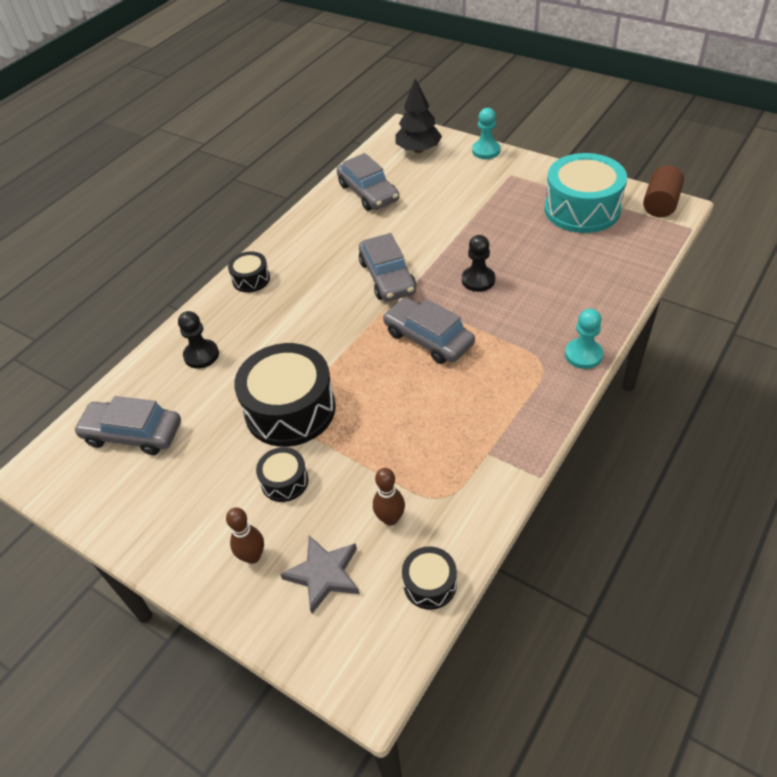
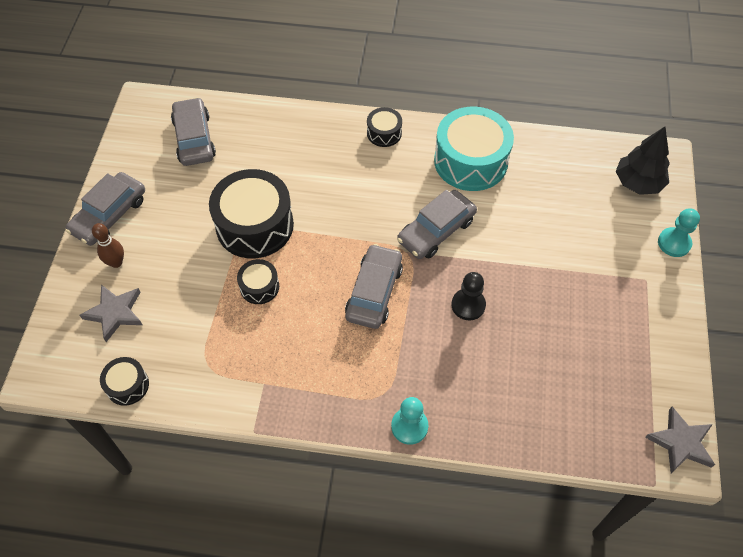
camera: 60 degrees right, 10 degrees up
(201, 355) = (285, 141): black pawn -> none
(284, 481) = (186, 253): black drum -> black drum (259, 287)
(368, 192) = (545, 168): grey car -> grey car (109, 215)
(390, 518) = (176, 337): brown bowling pin -> none
(582, 209) = (627, 365): turquoise drum -> turquoise drum (470, 161)
(660, 204) = (680, 442): brown cylinder -> grey star

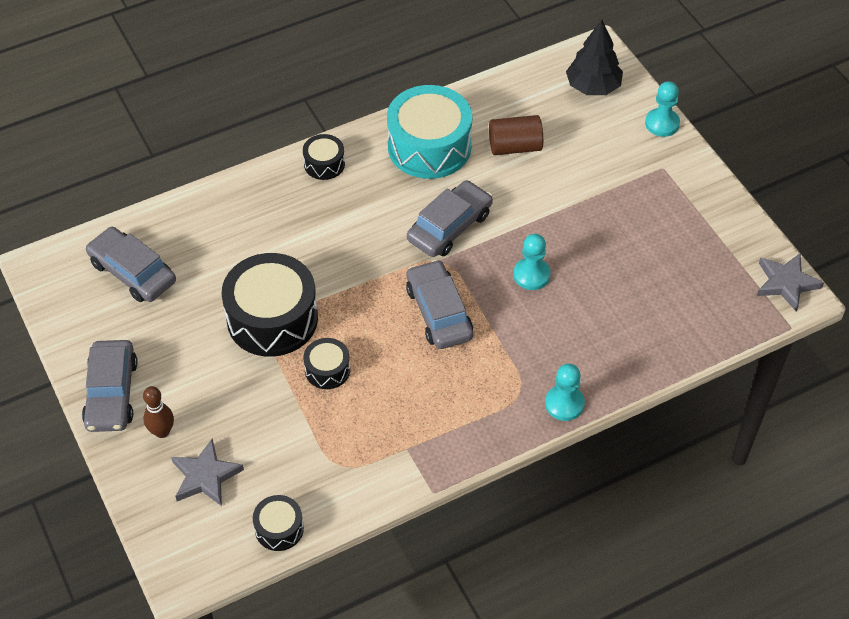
camera: 35 degrees left, 5 degrees down
(436, 230) = (450, 227): grey car -> grey car turned 150 degrees counterclockwise
(468, 305) = (531, 275): black pawn -> turquoise pawn
(536, 196) = (515, 147): none -> brown cylinder

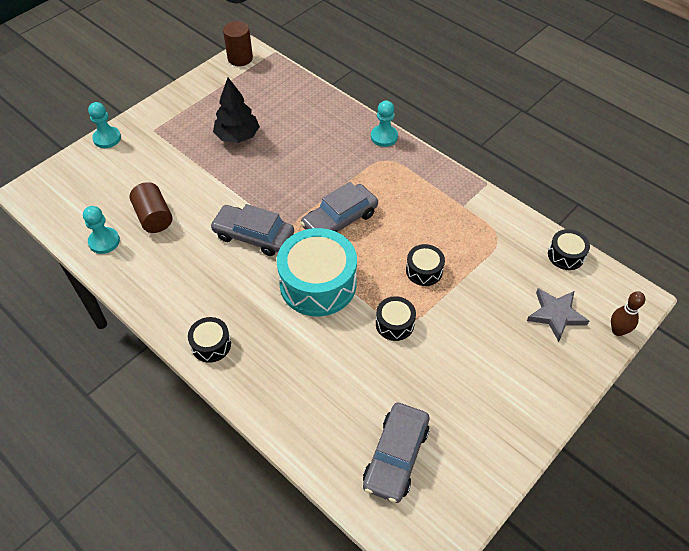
camera: 110 degrees left, 0 degrees up
(111, 393) = (526, 414): grey car -> none
(162, 431) = (538, 360): brown bowling pin -> brown bowling pin (618, 330)
(272, 318) = (394, 324): black drum -> black drum, size x0.49
(429, 146) = (168, 273): turquoise drum -> turquoise drum (318, 284)
(531, 275) = (282, 177): turquoise pawn -> turquoise pawn (104, 241)
(593, 87) = (73, 185): black tree -> black tree (237, 136)
(786, 283) = (240, 58): grey star -> brown cylinder

